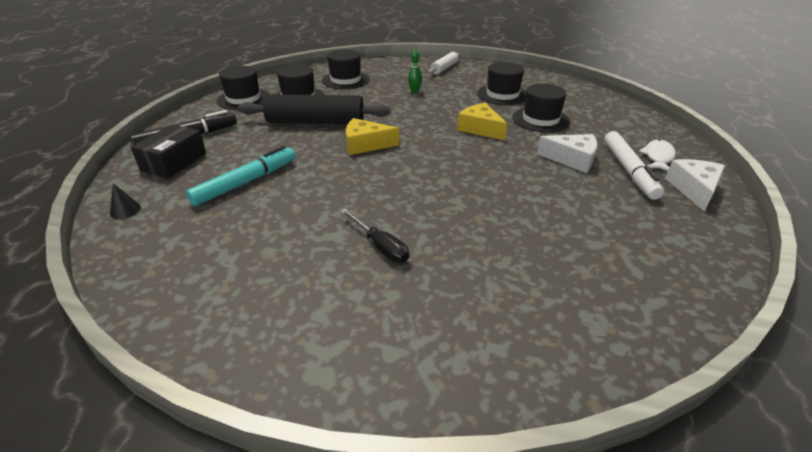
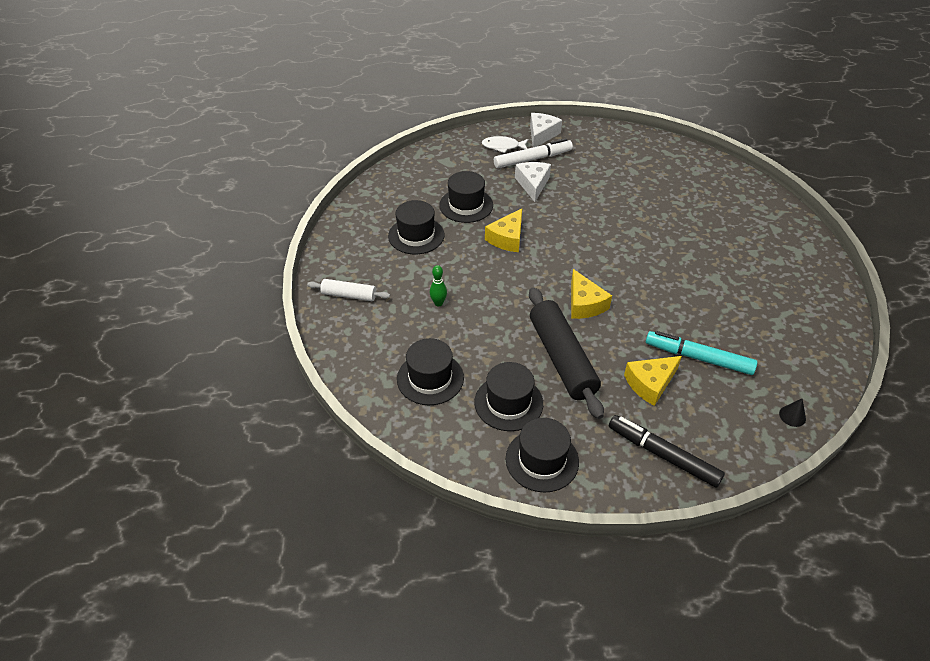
camera: 110 degrees left, 10 degrees up
(174, 162) = (710, 433): black box -> none
(250, 150) = (650, 383): none -> yellow cheese
(380, 246) = (707, 254): black screwdriver -> none
(694, 189) = (541, 135): white cheese -> white cheese turned 120 degrees clockwise

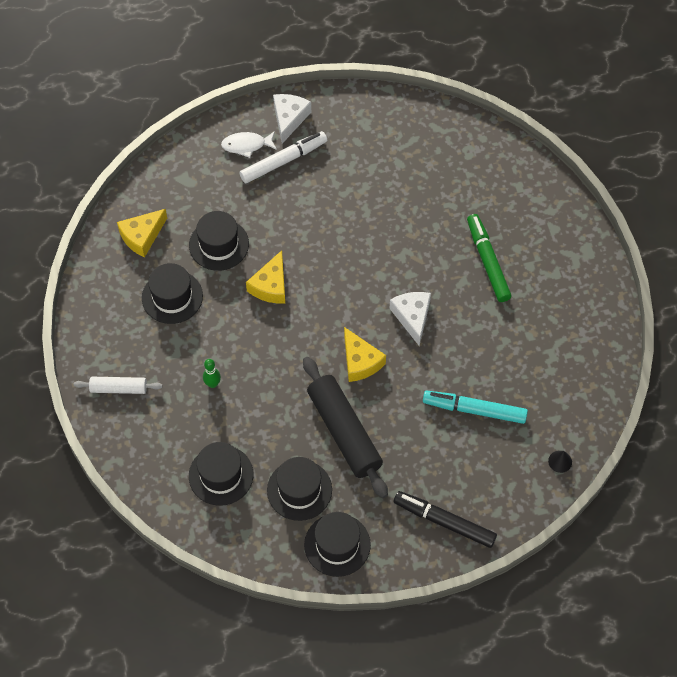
camera: 10 degrees left, 15 degrees up
(532, 184) = (288, 201): white cheese -> white cheese (412, 317)
(650, 383) = (430, 447): yellow cheese -> yellow cheese (142, 236)
(712, 244) = (487, 261): none -> green marker

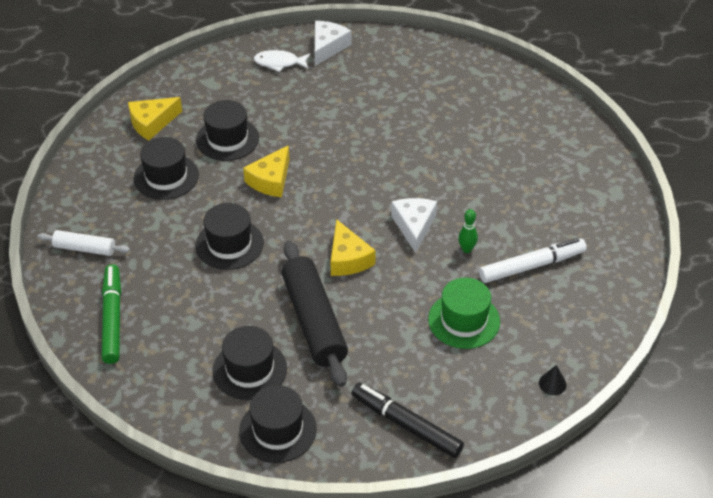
camera: 10 degrees right, 15 degrees down
(212, 384) = (184, 258): green bowling pin -> green bowling pin (466, 249)
(221, 475) = (167, 343): black hat -> black hat (229, 244)
(283, 161) = (313, 79): white marker -> white marker (532, 266)
(474, 410) = (464, 320): turquoise marker -> green hat
(487, 261) = (506, 188): green marker -> green marker (112, 318)

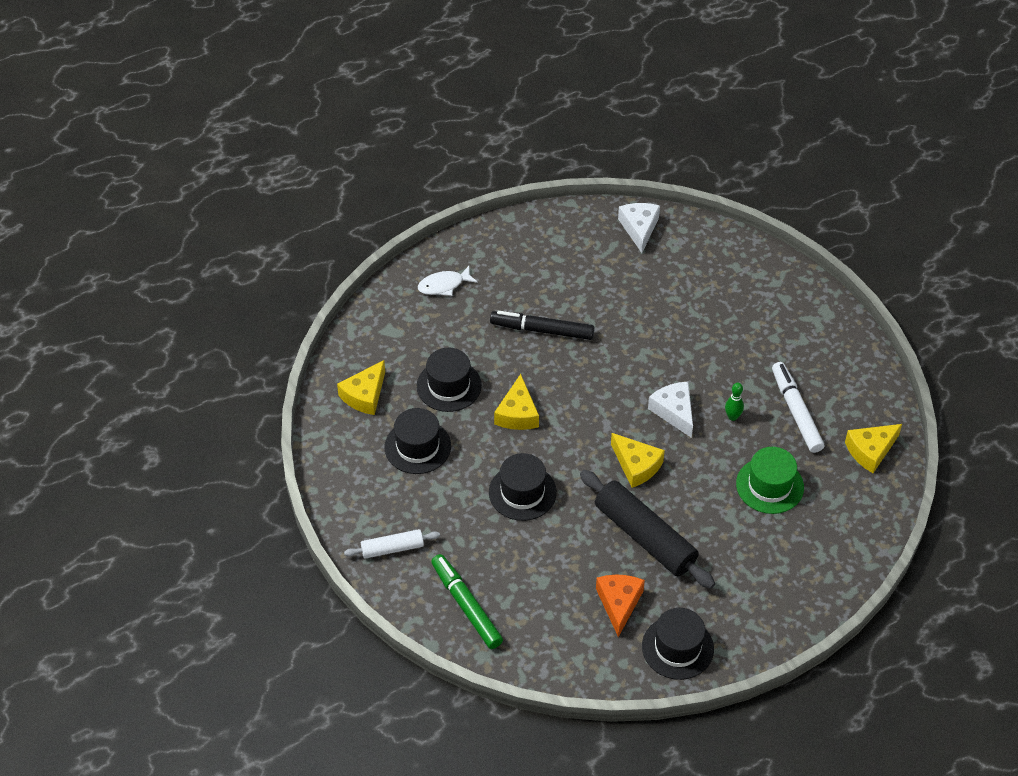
camera: 25 degrees left, 5 degrees up
(250, 369) = (619, 603): black hat -> orange cheese
(327, 47) = (479, 251): white cheese -> white cheese (639, 228)
(406, 425) = (779, 599): black marker -> black marker (542, 330)
(532, 266) = (796, 411): white marker -> white marker turned 60 degrees counterclockwise
(552, 384) = (873, 514): black cone -> none
(585, 325) = (870, 451): none -> yellow cheese

